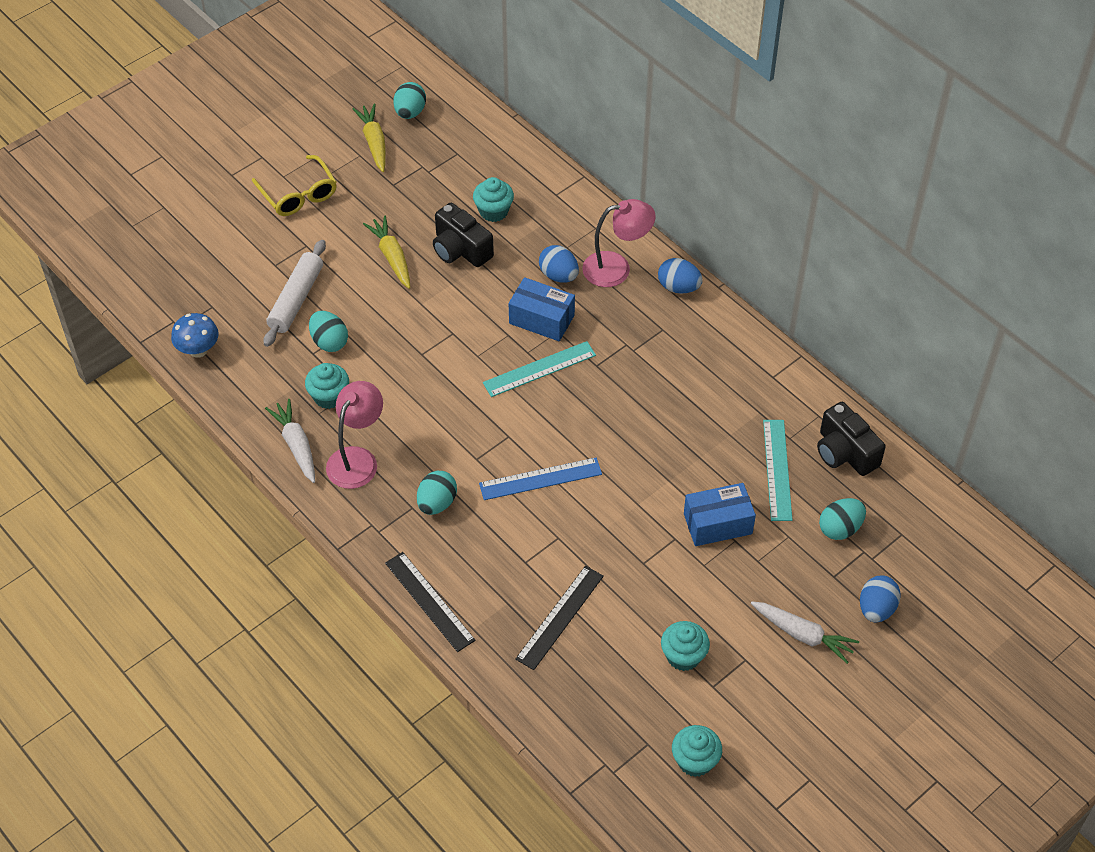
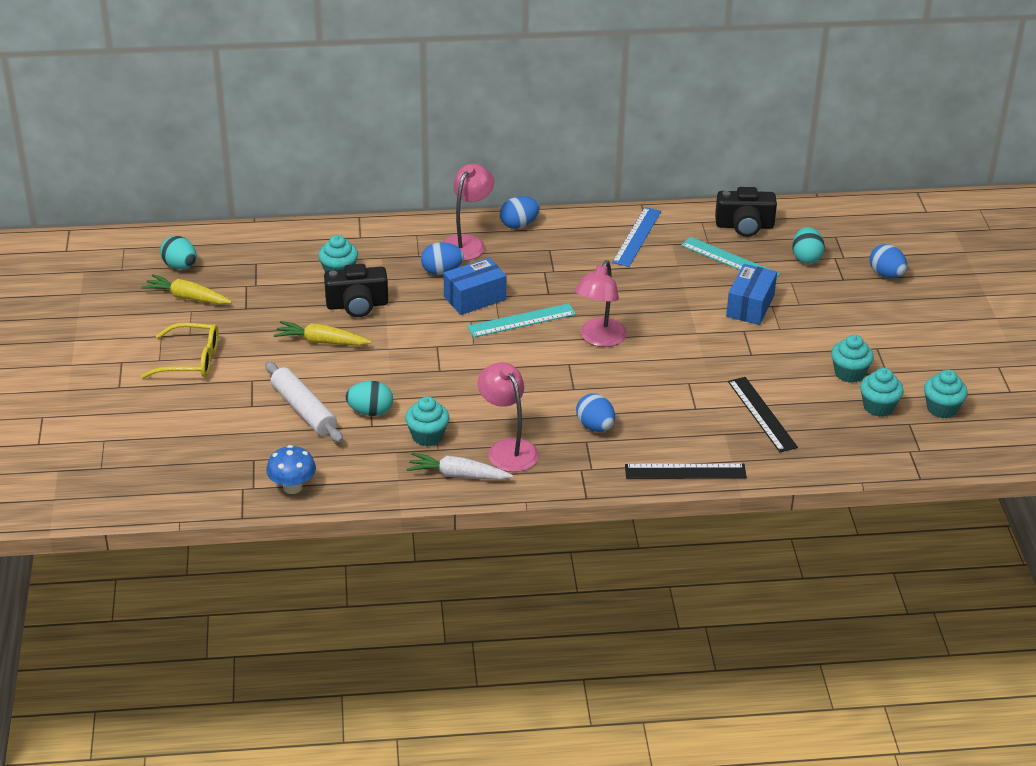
camera: 55 degrees left, 15 degrees down
(437, 503) = (595, 427): turquoise egg -> blue egg
(539, 369) = (521, 320): turquoise ruler -> turquoise ruler turned 60 degrees clockwise
(540, 478) = (625, 366): blue ruler -> blue ruler (636, 236)
(563, 438) = (599, 339): none -> pink lamp
(651, 705) = (878, 407): none -> turquoise cupcake
(803, 635) = (879, 314): white carrot -> none

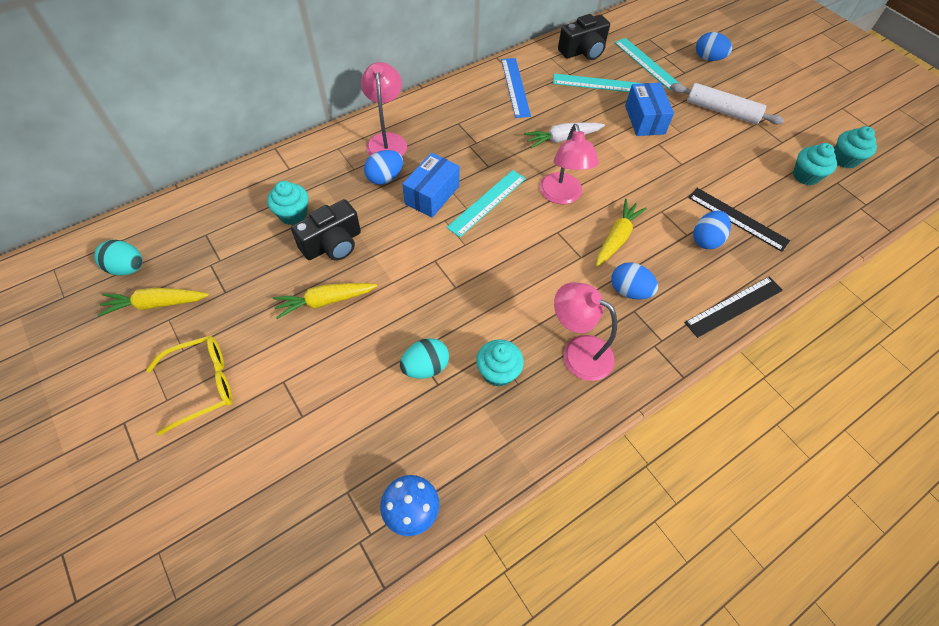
camera: 30 degrees left, 20 degrees up
(303, 410) = (359, 396): white rolling pin -> white rolling pin (721, 111)
(457, 475) = (558, 408): white carrot -> white carrot (562, 139)
(519, 225) = (417, 108): blue egg -> blue egg (706, 240)
(622, 387) = (616, 237): none -> yellow carrot
(806, 258) = (646, 63): turquoise egg -> turquoise ruler
(849, 373) = (760, 153): turquoise cupcake -> none

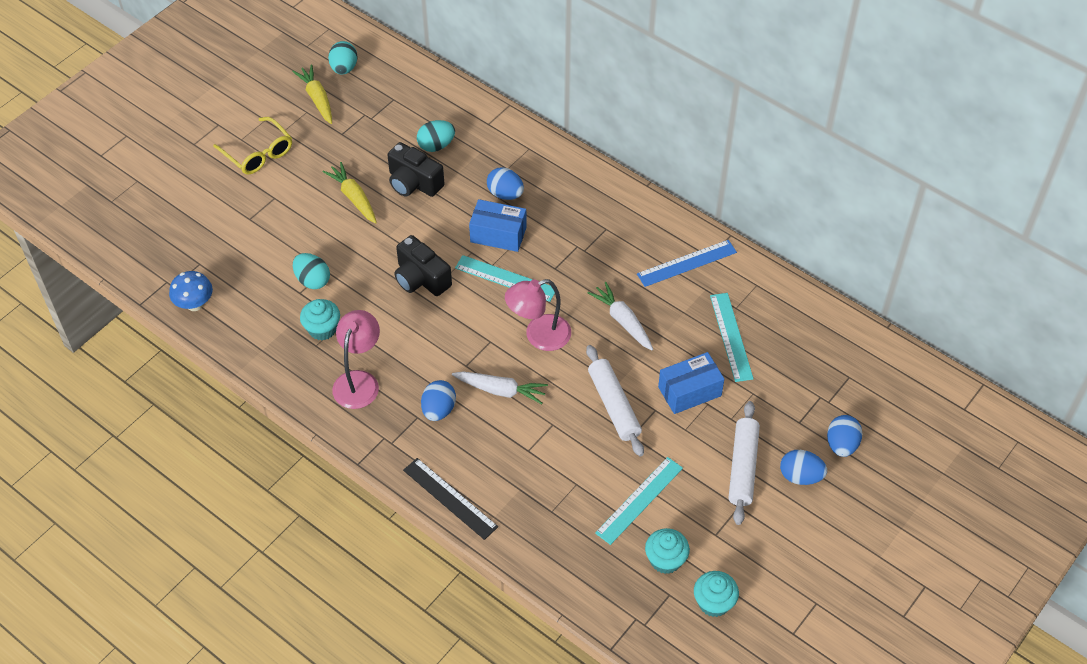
camera: 75 degrees right, 5 degrees down
(293, 214) = (436, 145): turquoise cupcake -> turquoise egg
(387, 141) = (555, 181): pink lamp -> none
(583, 51) = (785, 313): black camera -> black camera (421, 279)
(616, 237) = (501, 390): yellow carrot -> white carrot
(646, 63) = (795, 380): turquoise ruler -> turquoise ruler (639, 500)
(649, 167) = (614, 405): none -> white rolling pin
(706, 240) = (527, 467): blue egg -> blue egg (800, 476)
(737, 219) = (568, 494): black ruler -> none

